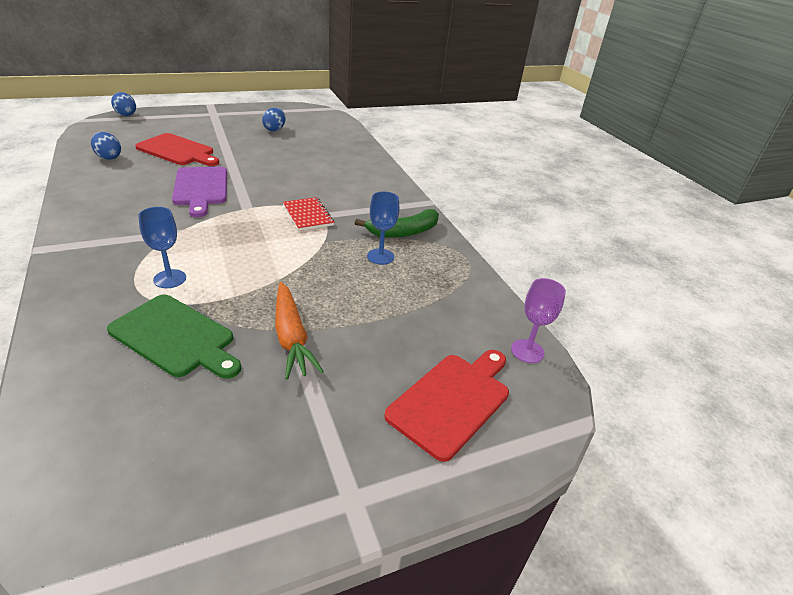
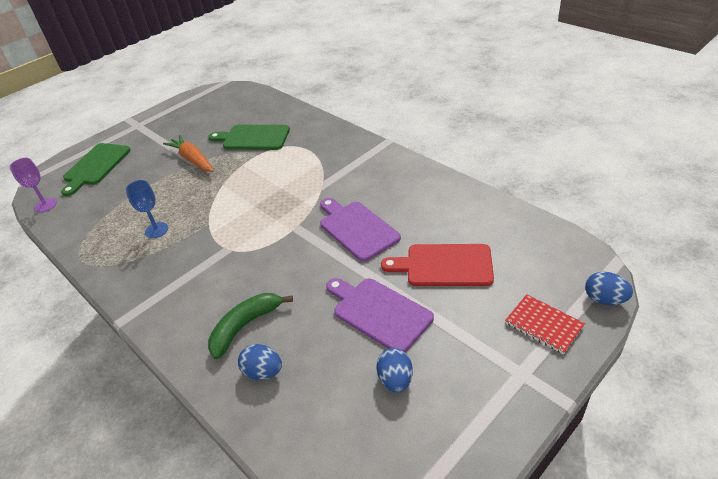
camera: 165 degrees right, 5 degrees up
(108, 157) = (485, 223): blue egg -> blue egg (263, 372)
(170, 279) = (289, 158): blue goblet -> none
(250, 149) = (379, 312): none -> purple cutting board
(308, 215) = (238, 243): red notebook -> red notebook (543, 325)
(403, 232) = (142, 264): green banana -> green banana (245, 326)
(452, 400) = (96, 166): red cutting board -> green cutting board

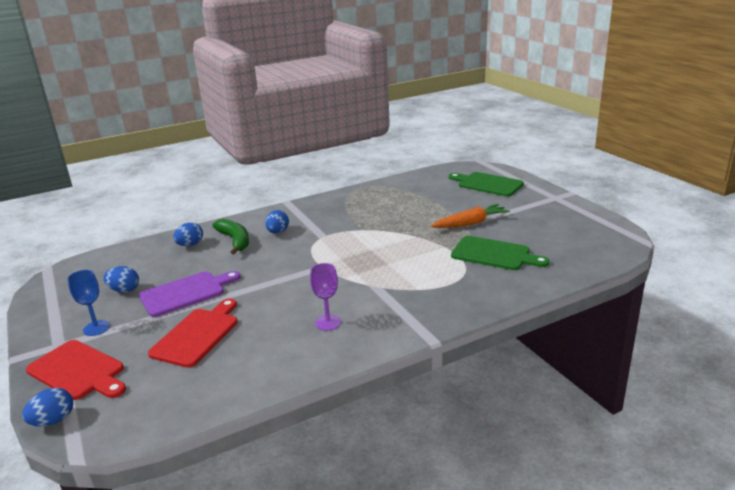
camera: 105 degrees right, 15 degrees down
(45, 205) = (441, 171): purple goblet -> purple goblet (328, 323)
(156, 230) = (373, 210): blue goblet -> blue goblet (96, 328)
(218, 292) = (278, 232): none -> blue egg
(253, 138) = (494, 254): green cutting board -> green cutting board turned 90 degrees clockwise
(356, 229) = (291, 296): purple cutting board -> none
(543, 325) = (78, 371): red notebook -> red cutting board

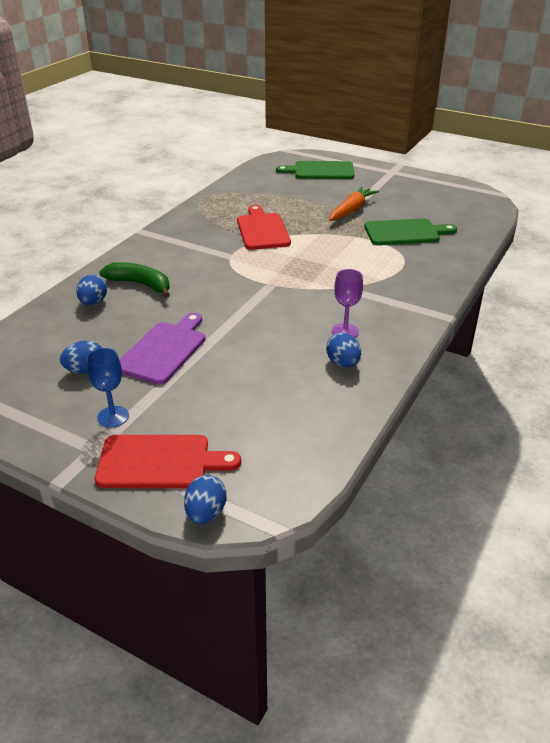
camera: 35 degrees left, 10 degrees up
(197, 335) = (237, 383): red cutting board -> red cutting board (262, 230)
(278, 232) = (176, 264): blue egg -> blue egg (343, 363)

